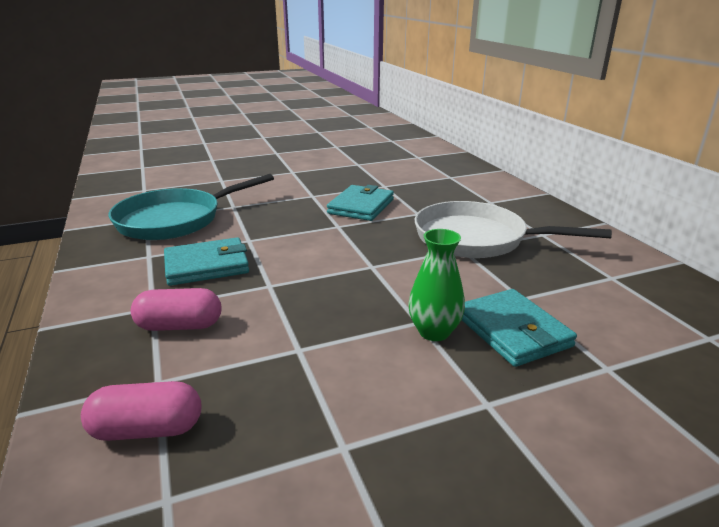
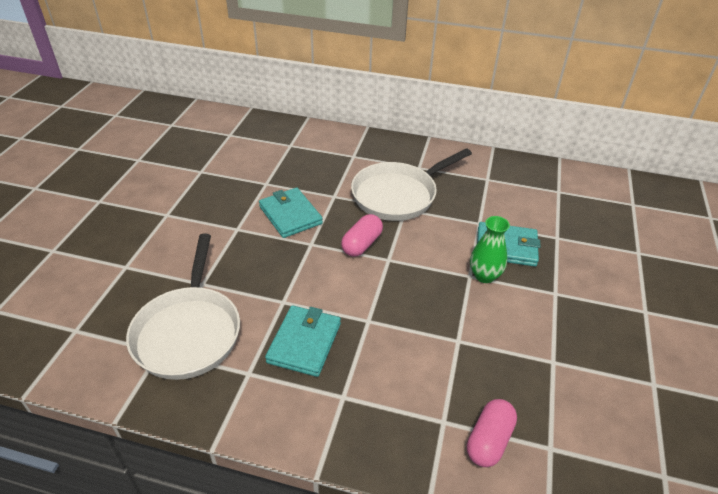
camera: 55 degrees left, 15 degrees up
(175, 220) = (188, 332): turquoise pan -> white pan
(180, 326) = (383, 389): pink capsule -> pink capsule (362, 244)

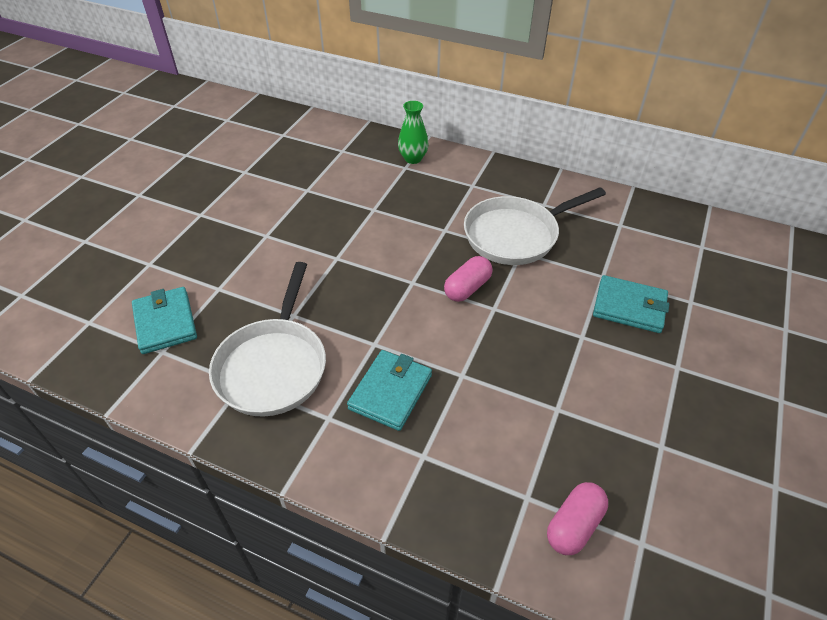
camera: 10 degrees right, 5 degrees up
(290, 215) = (395, 248): turquoise wallet -> turquoise wallet (165, 322)
(484, 276) = (599, 338): green vase -> green vase (413, 159)

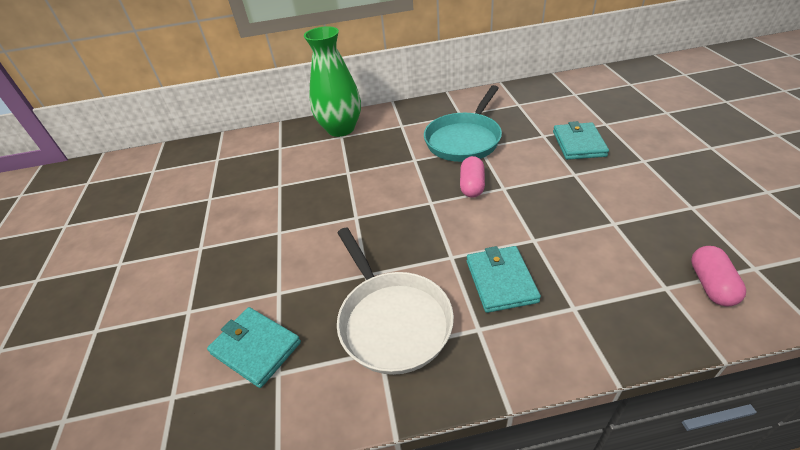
camera: 30 degrees left, 5 degrees down
(413, 159) = (341, 129): green vase -> green vase, size x1.89
(515, 235) = (464, 139): white pan -> turquoise pan
(629, 307) = (578, 144): turquoise wallet -> turquoise wallet turned 75 degrees counterclockwise

